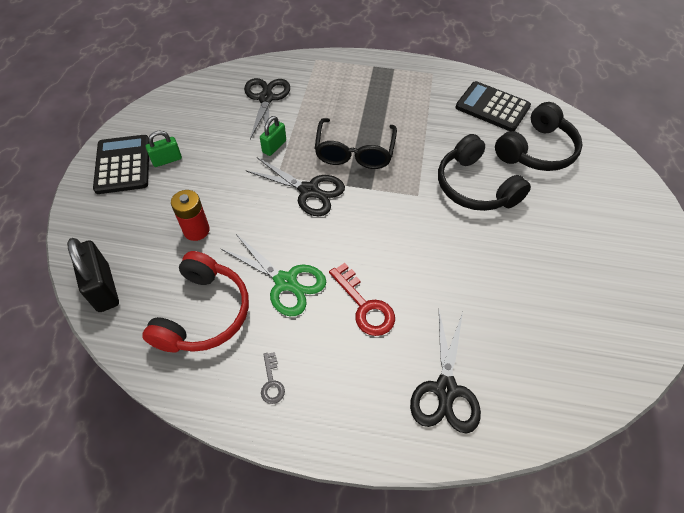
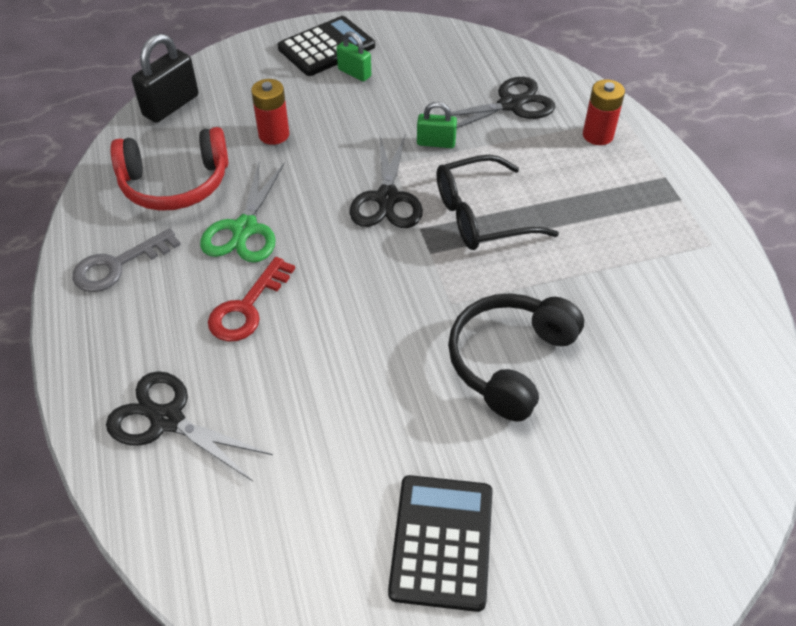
camera: 65 degrees right, 5 degrees down
(272, 382) = (118, 265): grey key -> grey key, size x1.82
(322, 75) = (597, 135): none -> red battery
(445, 389) = (167, 420): black scissors -> black scissors turned 45 degrees clockwise
(492, 107) = (699, 337): black calculator -> black calculator (441, 542)
(536, 150) = (646, 420): black headphones -> none

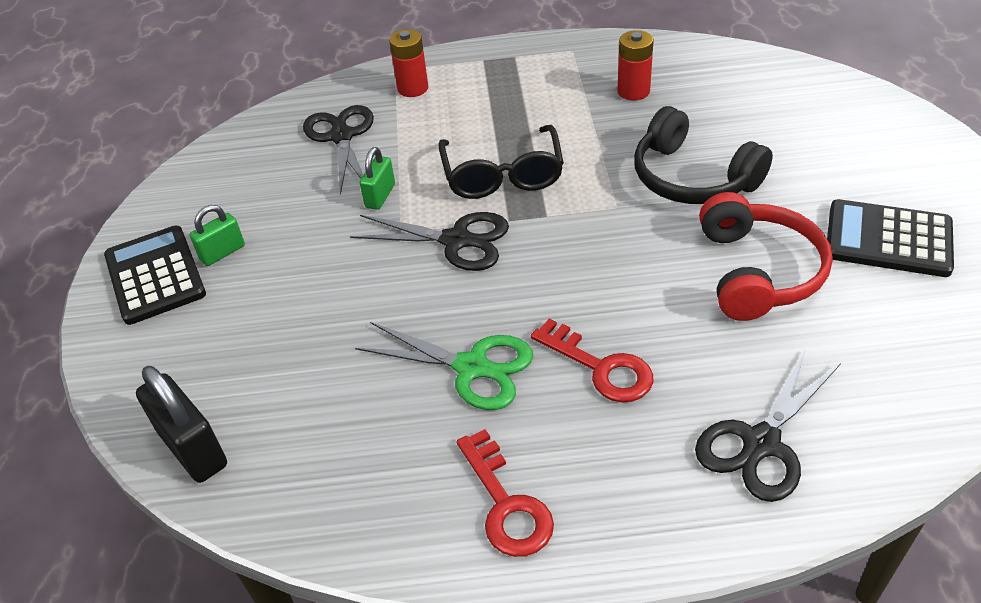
camera: 75 degrees left, 5 degrees down
(118, 265) = (506, 504): grey key -> red key
(175, 183) = (364, 441): red headphones -> red headphones (757, 272)
(274, 134) = (307, 334): red battery -> red battery (633, 91)

